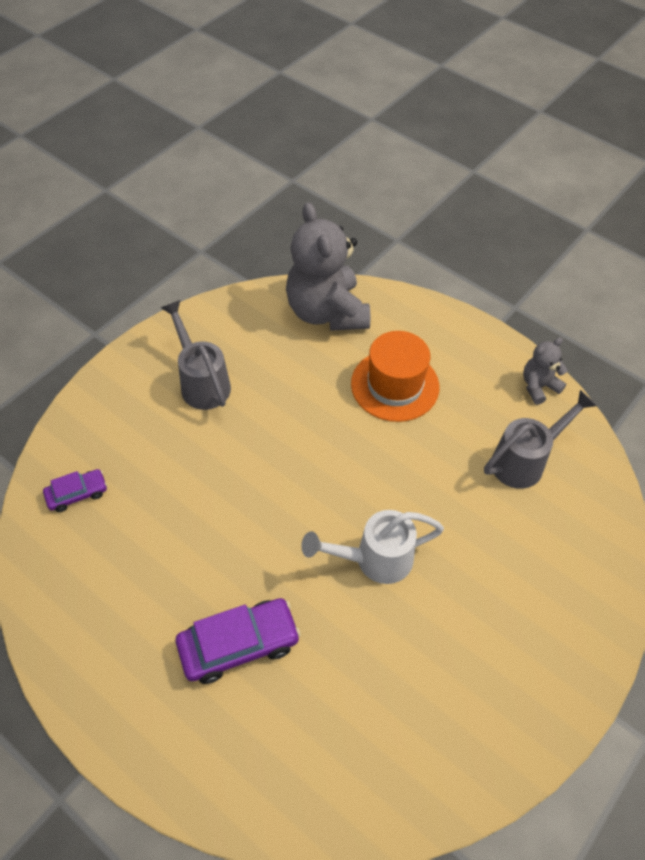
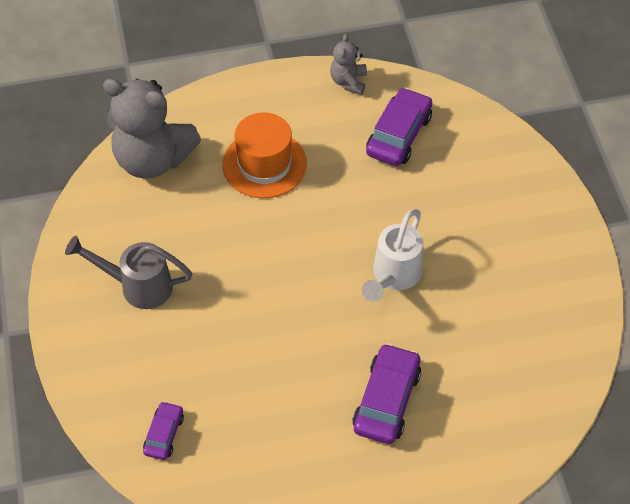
camera: 50 degrees left, 0 degrees up
(525, 460) = (398, 135): grey watering can -> purple car

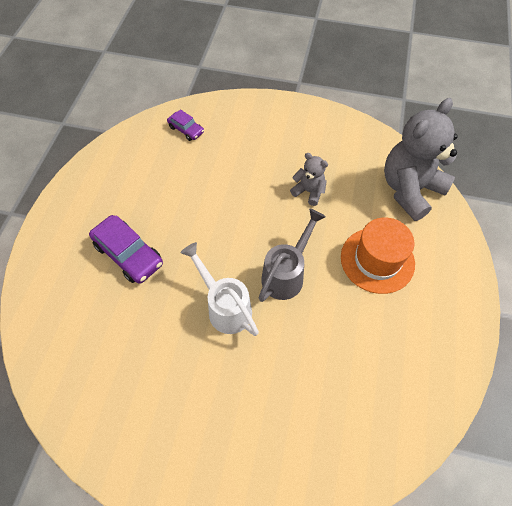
camera: 115 degrees right, 5 degrees up
(137, 286) = (300, 148): grey watering can -> grey watering can (287, 274)
(348, 81) = (453, 367): grey teddy bear -> grey teddy bear (309, 191)
(398, 135) = (371, 382): purple car -> none

